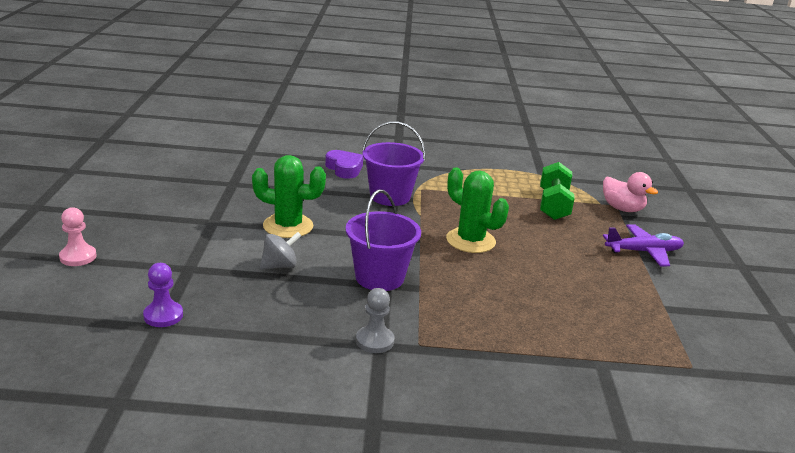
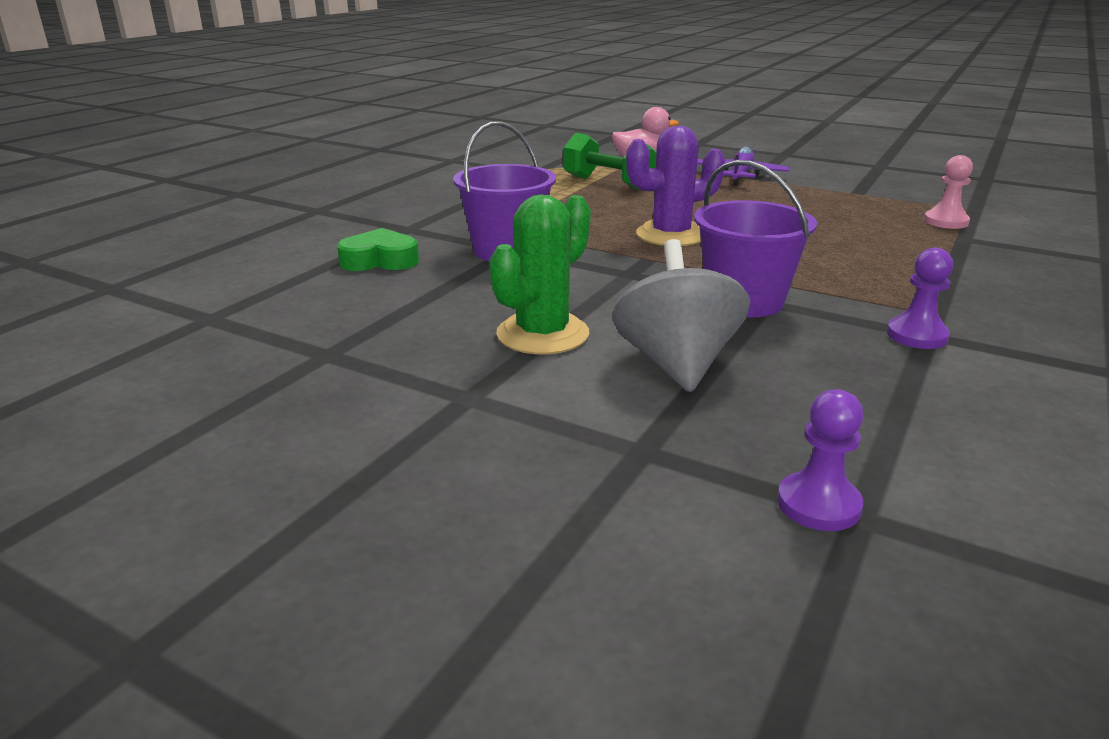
camera: 60 degrees left, 0 degrees up
(78, 257) = (506, 598): pink pawn -> pink pawn (945, 222)
(280, 266) = (677, 363): grey spinning top -> grey spinning top, size x1.71
(344, 168) = (380, 260): purple heart -> green heart
(374, 341) = (917, 335): grey pawn -> purple pawn
(470, 241) = (671, 235): green cactus -> purple cactus

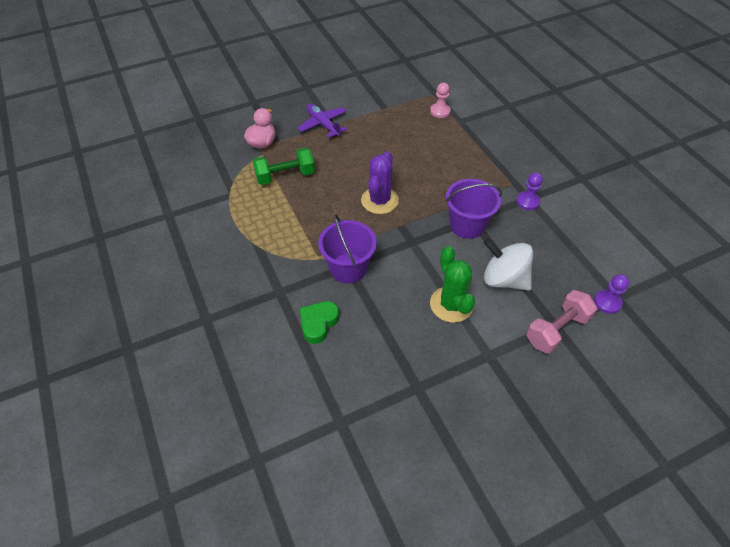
camera: 55 degrees left, 25 degrees up
(632, 455) = (557, 330): none -> pink dumbbell
(677, 363) = (504, 279): grey spinning top -> white spinning top

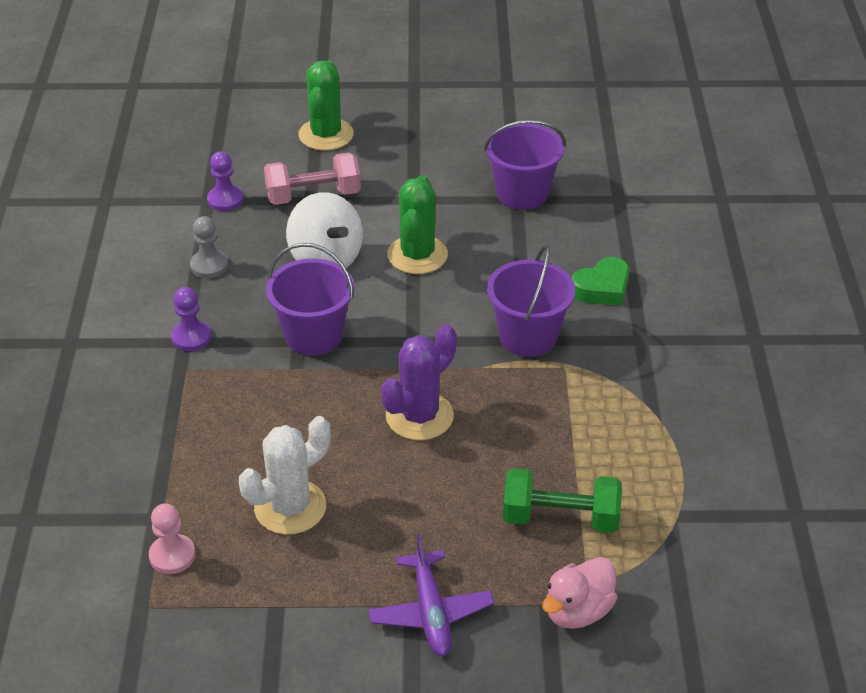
camera: 155 degrees left, 10 degrees down
(408, 142) = (290, 507): none -> white cactus
(416, 395) = (522, 193): none -> purple bucket
(564, 248) = (209, 265): none -> grey pawn
(604, 400) = (326, 135): none -> green cactus

